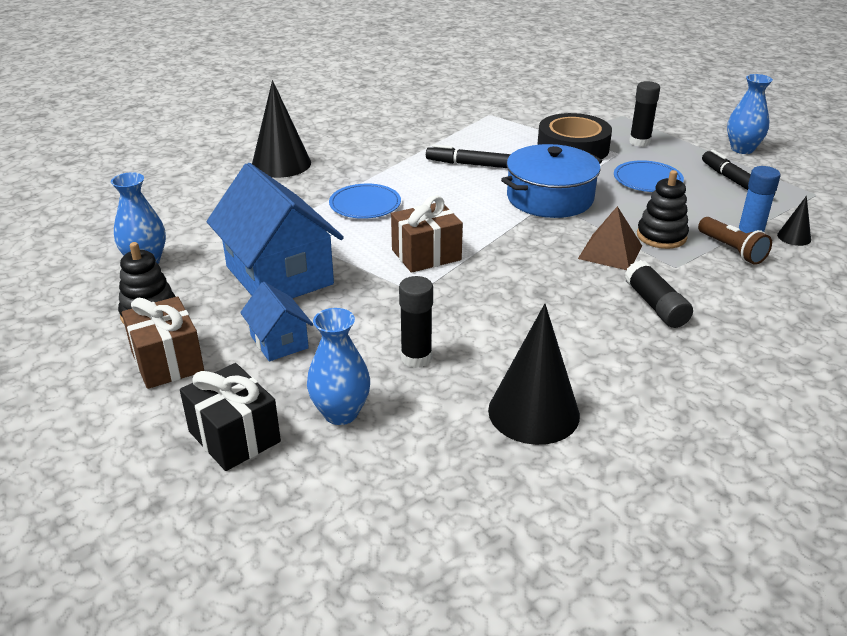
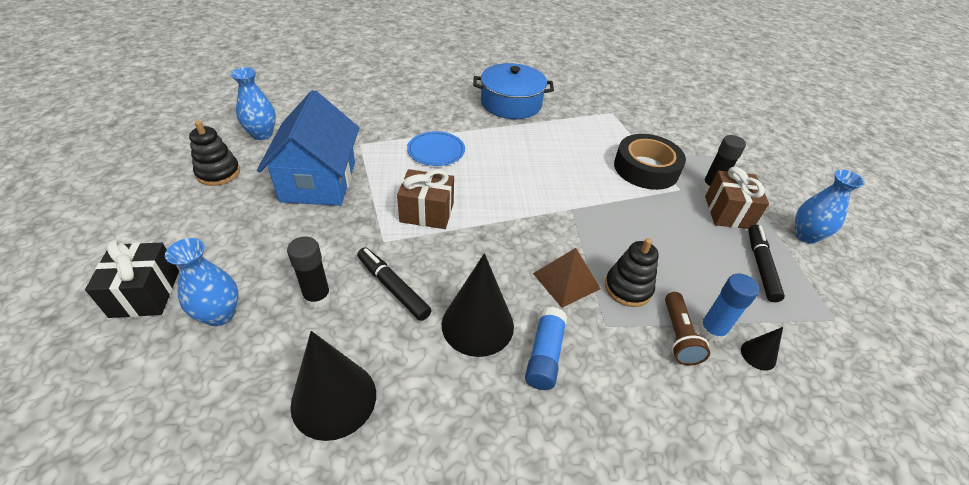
camera: 30 degrees right, 10 degrees up
(167, 362) = (184, 213): brown gift -> brown gift (728, 212)
(279, 342) = (256, 234): blue house -> none
(281, 164) = (422, 96): black cone -> black cone (477, 325)
(471, 164) = (548, 150): black marker -> black marker (393, 287)
(550, 198) = (574, 206): blue pot -> blue pot (511, 103)
(647, 180) = (677, 226): blue plate -> none
(655, 305) = (544, 355): black glue stick -> blue glue stick

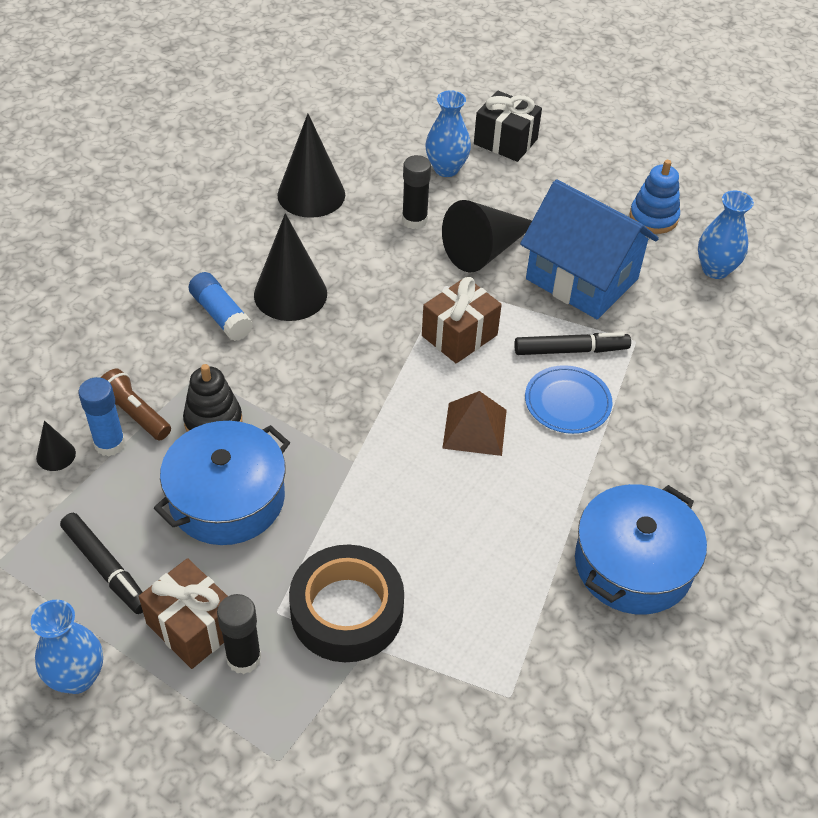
camera: 130 degrees right, 5 degrees up
(218, 173) = (653, 217): black stacking toy -> blue stacking toy
(324, 238) = (485, 250): none -> black cone
(393, 287) = (381, 265): black marker -> black marker (571, 350)
(566, 281) = (269, 382): brown pyramid -> brown pyramid (474, 429)
(660, 245) = (227, 498): none -> blue pot

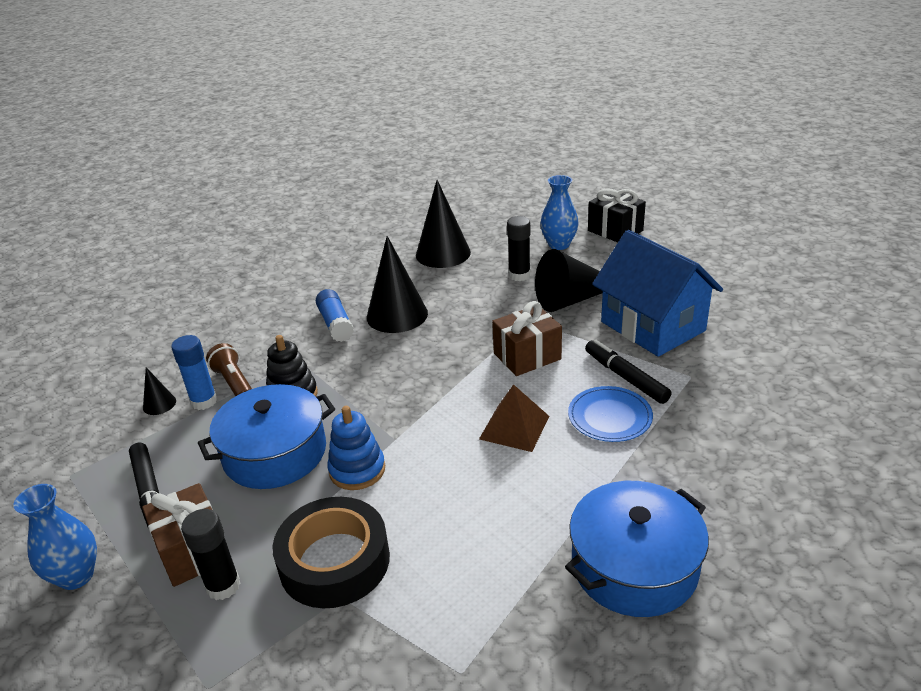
camera: 20 degrees right, 15 degrees down
(571, 350) = (626, 377): black marker -> black marker turned 135 degrees counterclockwise
(653, 217) = (733, 288): blue stacking toy -> blue stacking toy (357, 470)
(715, 269) = (784, 330): blue vase -> none

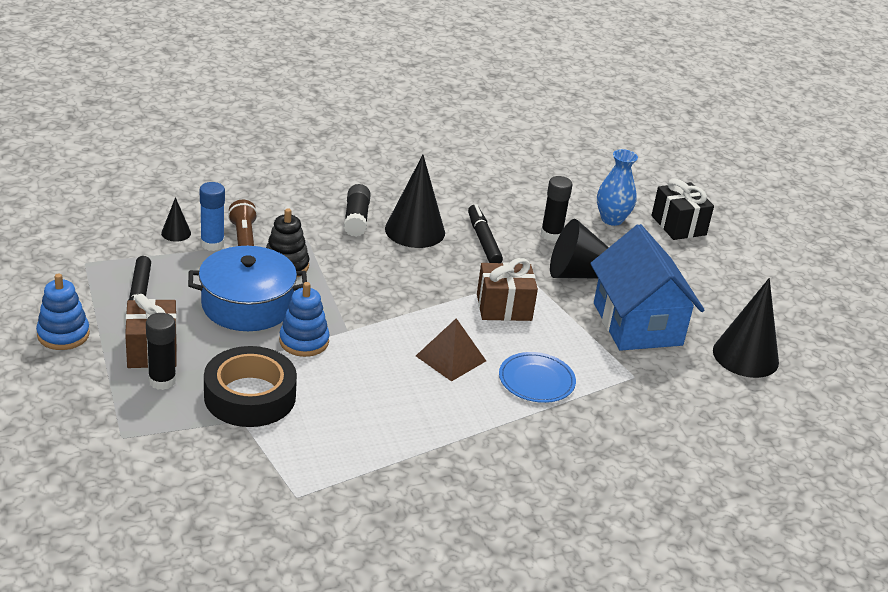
camera: 15 degrees right, 0 degrees up
(76, 576) = (63, 334): blue vase -> blue stacking toy
(336, 324) = (356, 219): blue glue stick -> black glue stick
(443, 253) = (495, 189): black cone -> black cone (745, 356)
(626, 377) = (576, 356): black marker -> black marker (483, 241)
(634, 566) = (470, 486): blue pot -> none

